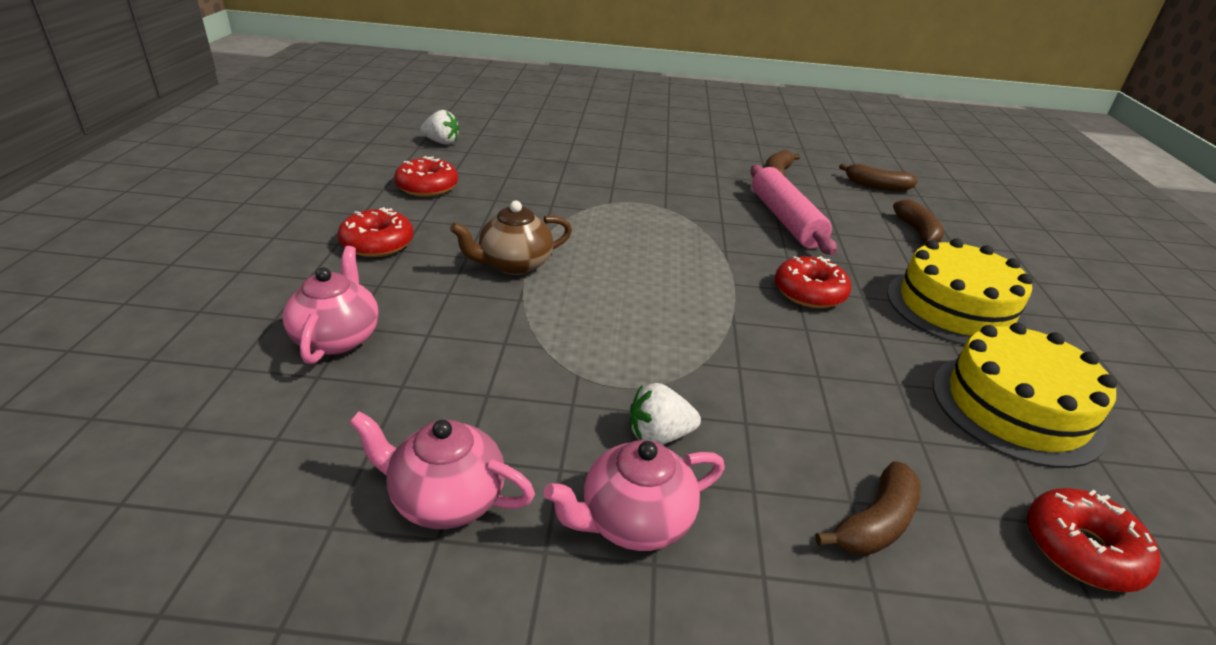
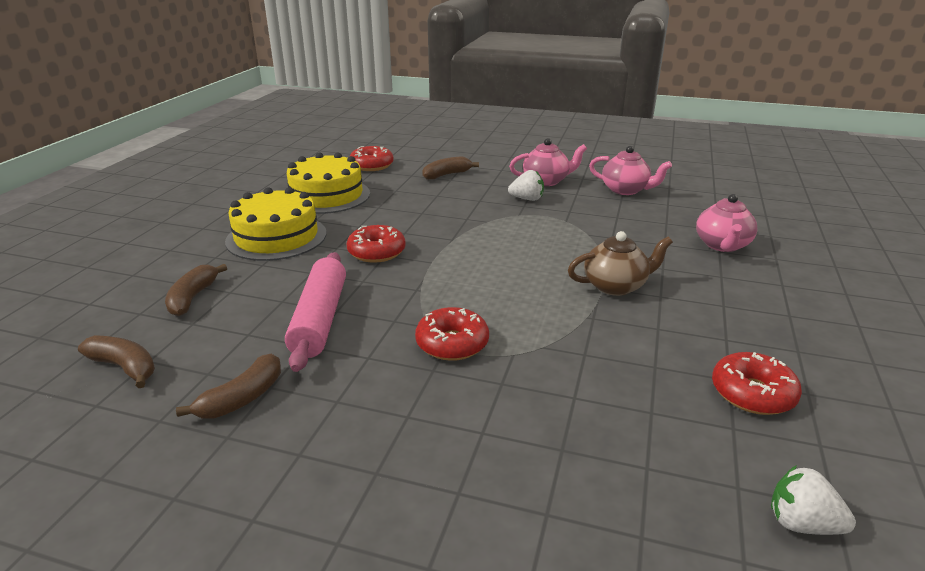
camera: 165 degrees left, 5 degrees down
(377, 243) = (751, 312): red donut -> red donut (452, 343)

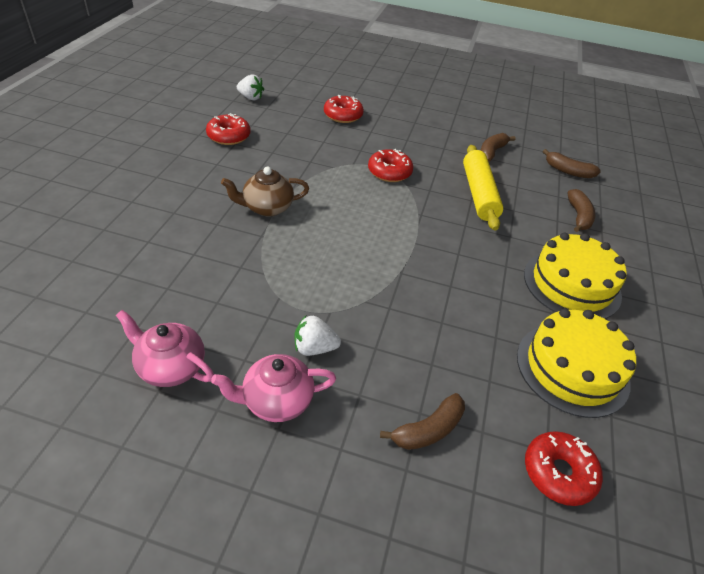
camera: 175 degrees right, 15 degrees up
(320, 319) = (479, 194): pink rolling pin -> yellow rolling pin
(376, 252) = (467, 257): red donut -> red donut (343, 115)
(722, 245) = (138, 248): pink teapot -> none

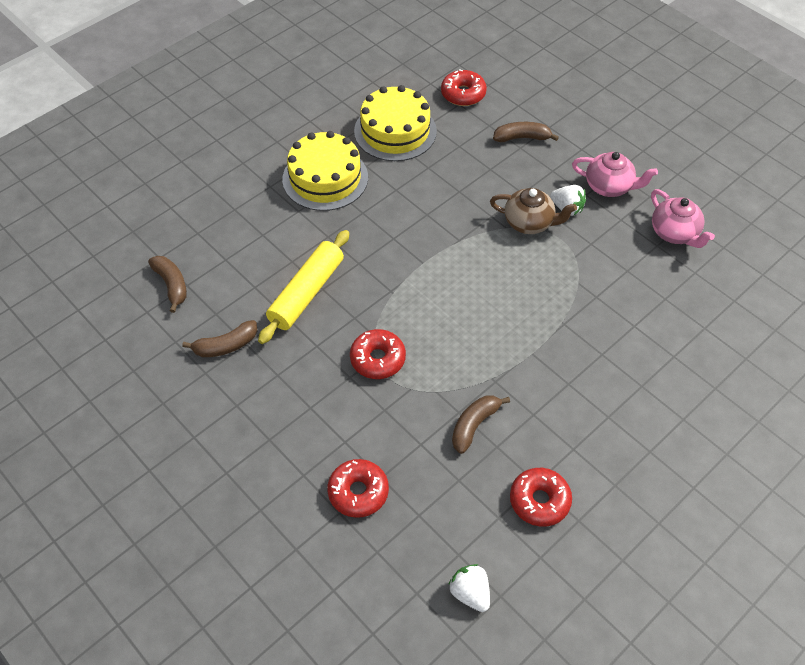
camera: 145 degrees left, 10 degrees up
(267, 208) = (543, 356): brown teapot -> brown teapot (529, 223)
(578, 216) = (236, 230): brown banana -> brown banana (474, 425)

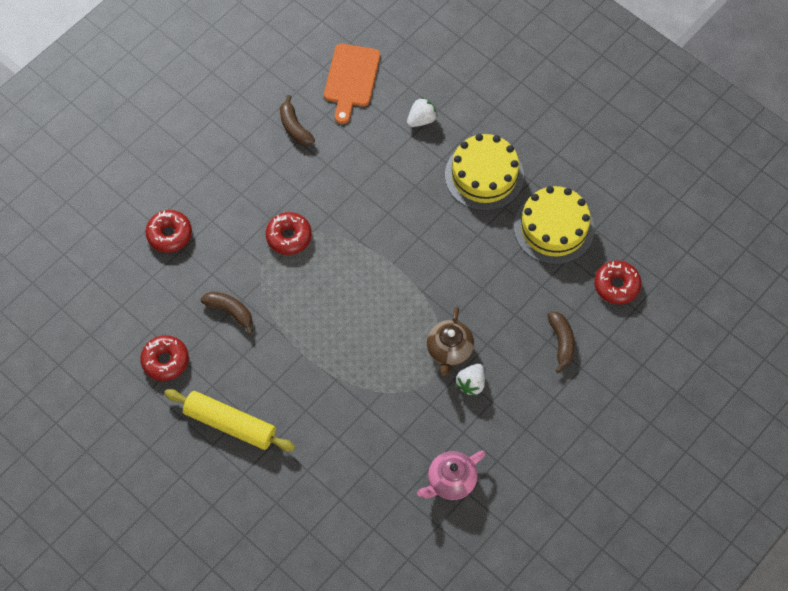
camera: 85 degrees right, 10 degrees up
(172, 285) = (351, 79): brown banana -> orange cutting board
(306, 293) = (352, 177): yellow rolling pin -> yellow rolling pin (230, 424)
(470, 593) = (92, 314): white strawberry -> white strawberry (421, 120)
(609, 186) = (505, 423): pink teapot -> none

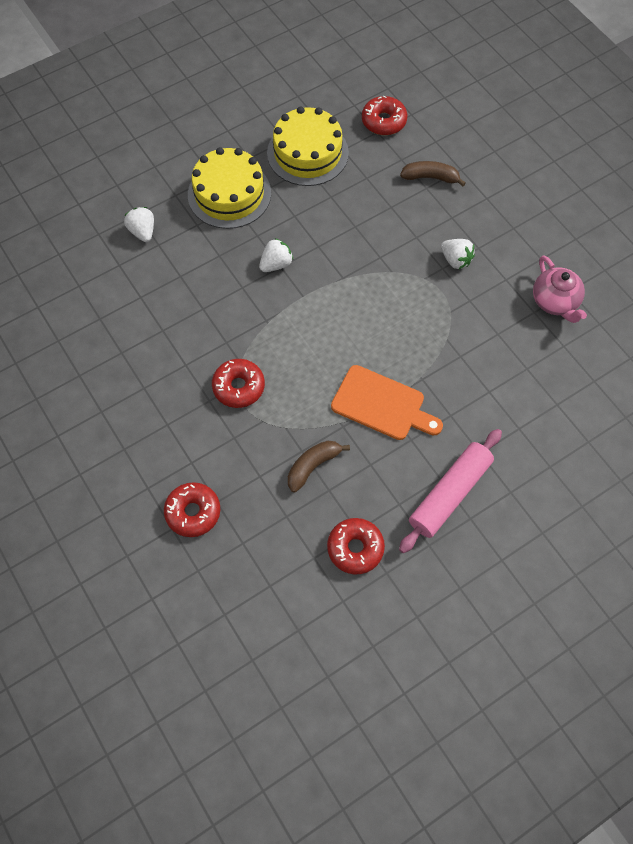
camera: 75 degrees left, 0 degrees up
(230, 424) = (449, 494): yellow rolling pin -> pink rolling pin
(294, 127) = (102, 352): brown banana -> none
(351, 79) = (65, 284): orange cutting board -> orange cutting board (382, 404)
(420, 233) = (276, 264): none -> white strawberry
(449, 350) = (415, 270): brown teapot -> none

